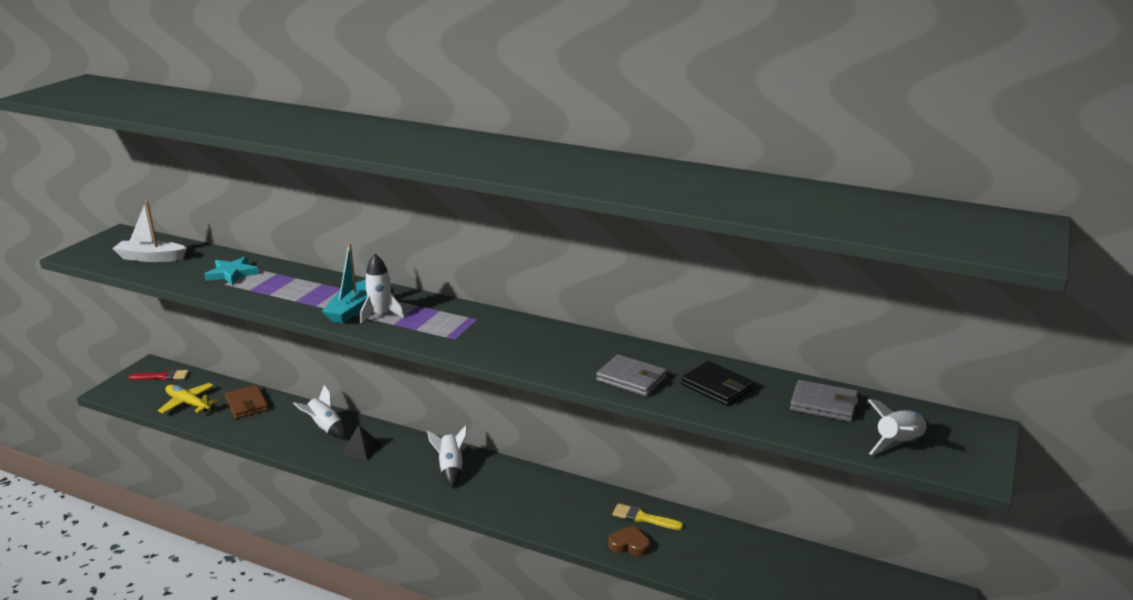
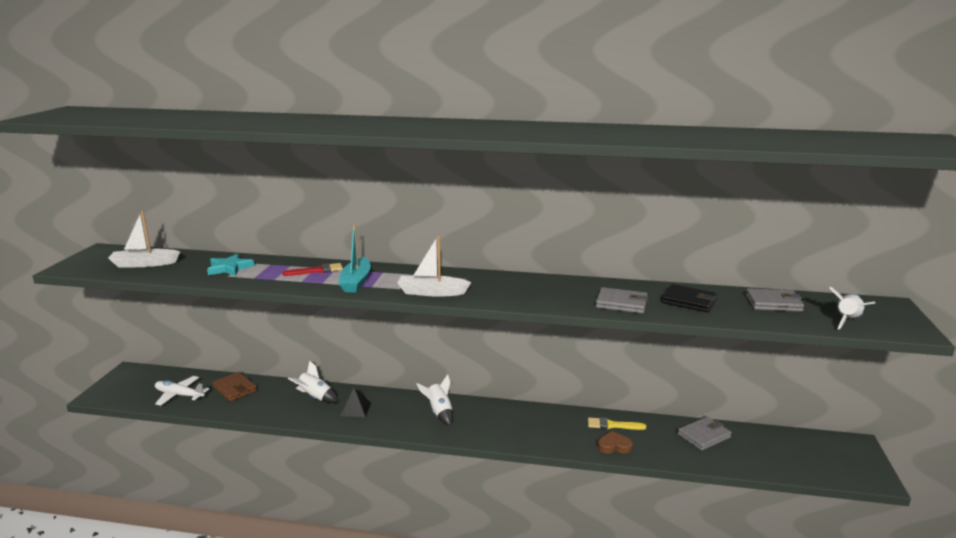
camera: 15 degrees left, 5 degrees down
(162, 376) = (144, 377): red brush -> red brush (317, 271)
(188, 403) = (179, 395): yellow plane -> white plane
(381, 314) = (384, 283): white rocket -> none
(424, 334) = (432, 292): none -> white boat
(748, 551) = (704, 436): none -> grey wallet

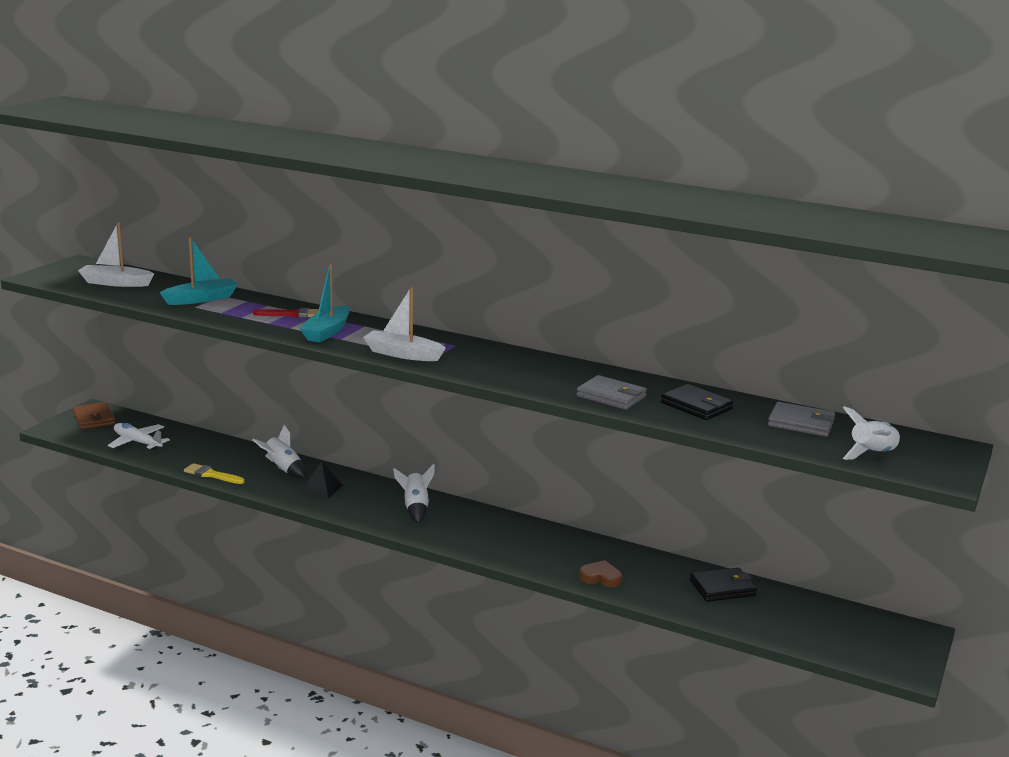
camera: 15 degrees right, 0 degrees up
(229, 268) = (201, 299): turquoise star -> turquoise boat
(235, 389) = (199, 446): brown wallet -> brown wallet (94, 419)
(612, 425) = (615, 557): yellow brush -> yellow brush (211, 475)
(704, 436) = (722, 588): grey wallet -> black wallet

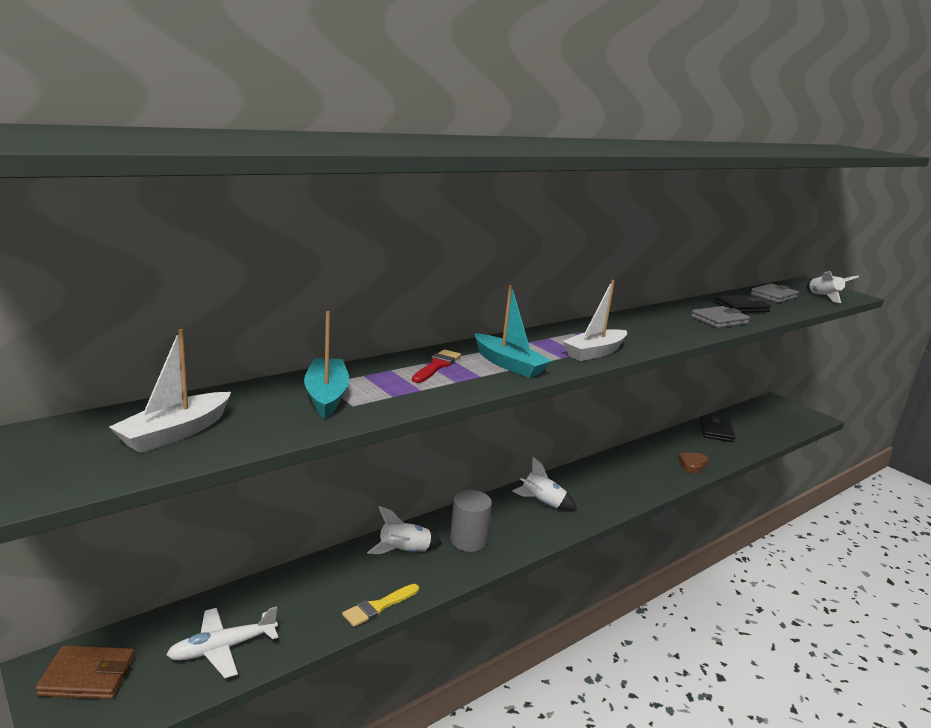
camera: 65 degrees left, 0 degrees up
(322, 488) = (468, 540): black pyramid -> grey cylinder

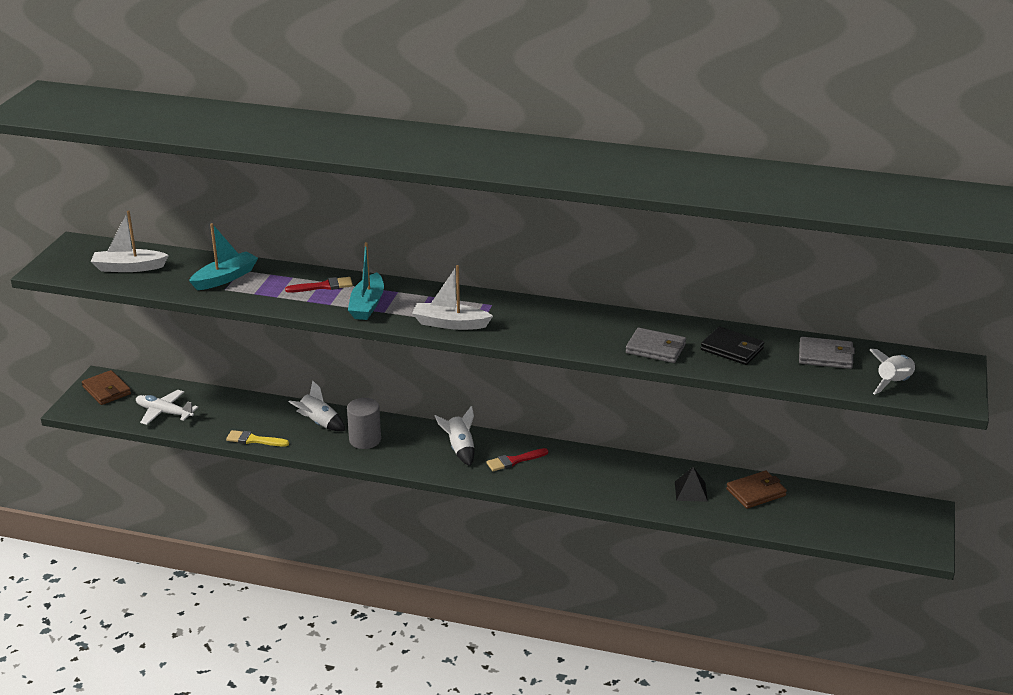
camera: 55 degrees right, 10 degrees up
(587, 489) = (514, 461): none -> red brush
(692, 465) = (650, 498): brown heart -> none
(696, 448) = (690, 491): none -> black pyramid
(716, 431) = (756, 492): black wallet -> brown wallet

